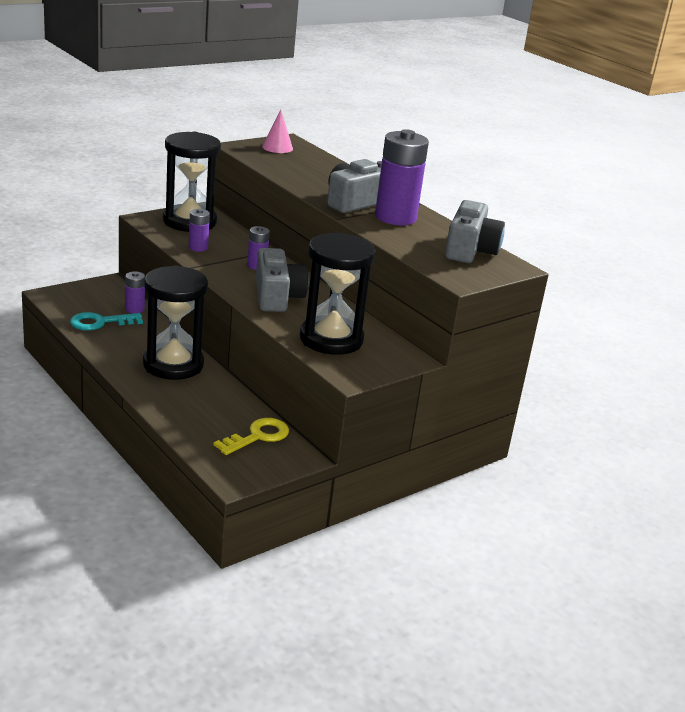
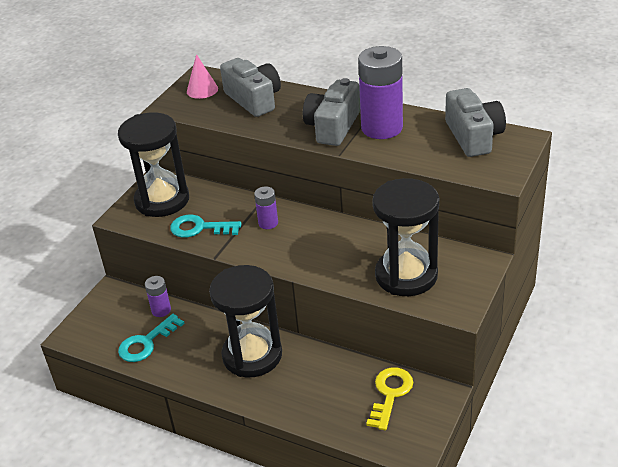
camera: 20 degrees left, 10 degrees up
(198, 247) = (199, 228): purple battery -> turquoise key
(277, 296) = (319, 250): grey camera -> grey camera (254, 99)

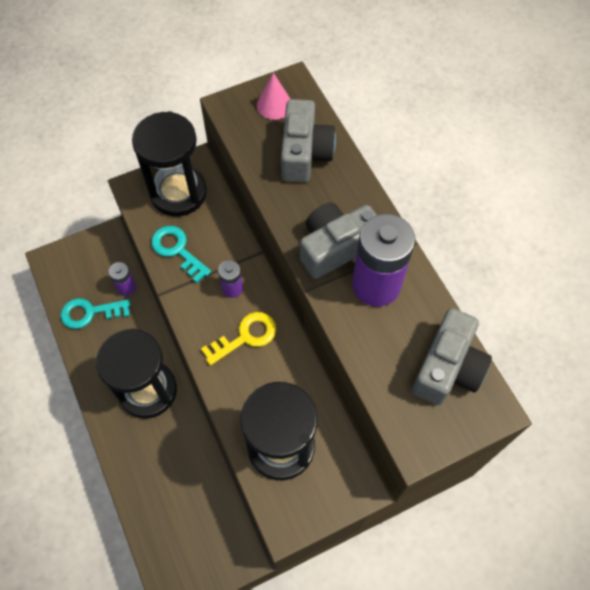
camera: 35 degrees right, 25 degrees up
(390, 394) = (207, 520): yellow key -> yellow key (245, 336)

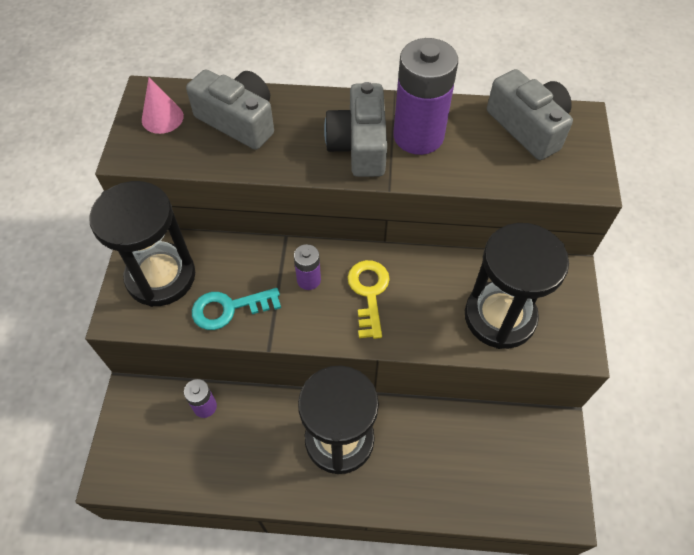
camera: 60 degrees left, 5 degrees down
(90, 313) = (208, 459): turquoise key -> none

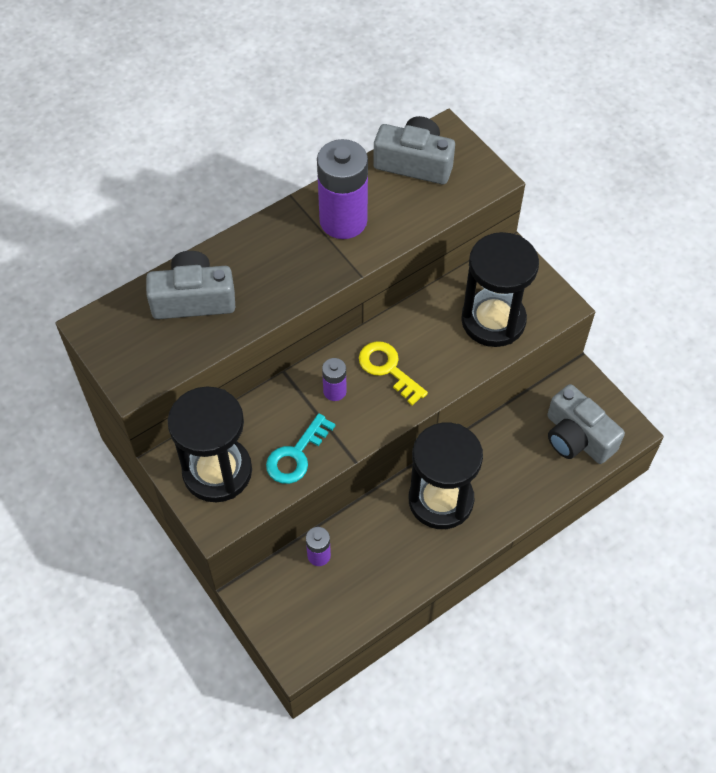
camera: 40 degrees left, 0 degrees up
(162, 118) = (127, 337): pink cone -> none
(359, 145) = (307, 257): grey camera -> grey camera (577, 437)

